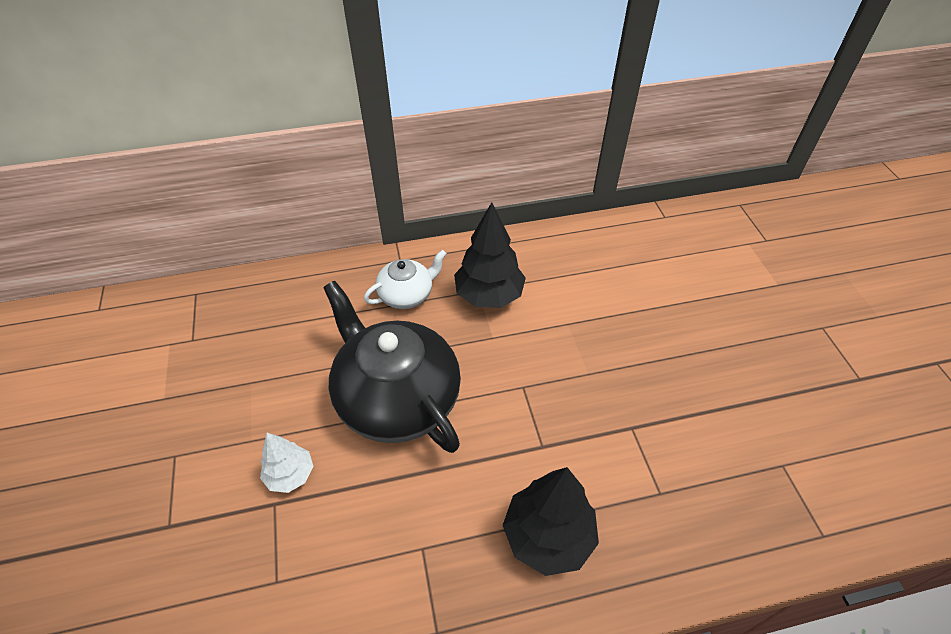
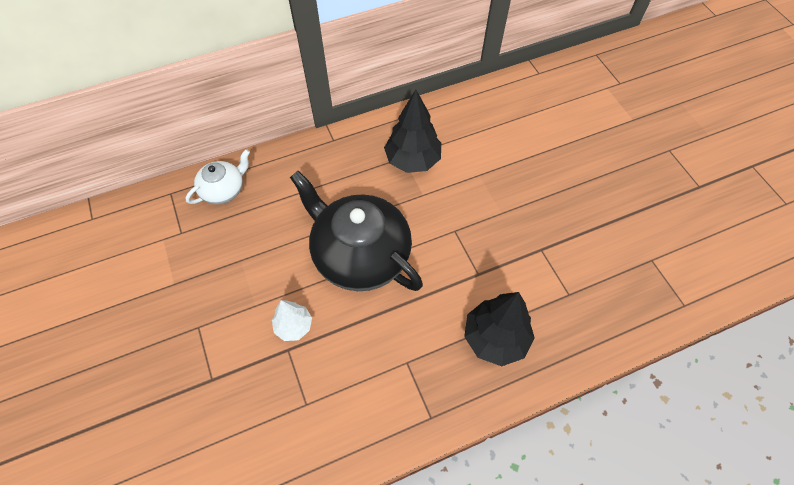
camera: 10 degrees left, 10 degrees up
(407, 294) = (346, 169): white teapot -> white teapot (224, 190)

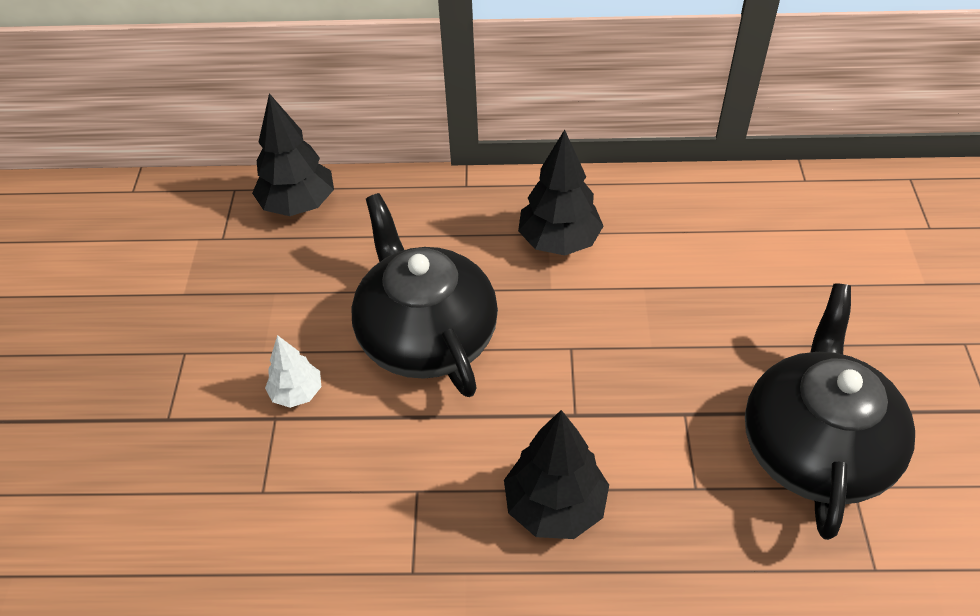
camera: 25 degrees right, 10 degrees down
(224, 190) = (298, 204): white teapot -> black tree
(621, 243) = (815, 447): none -> black teapot

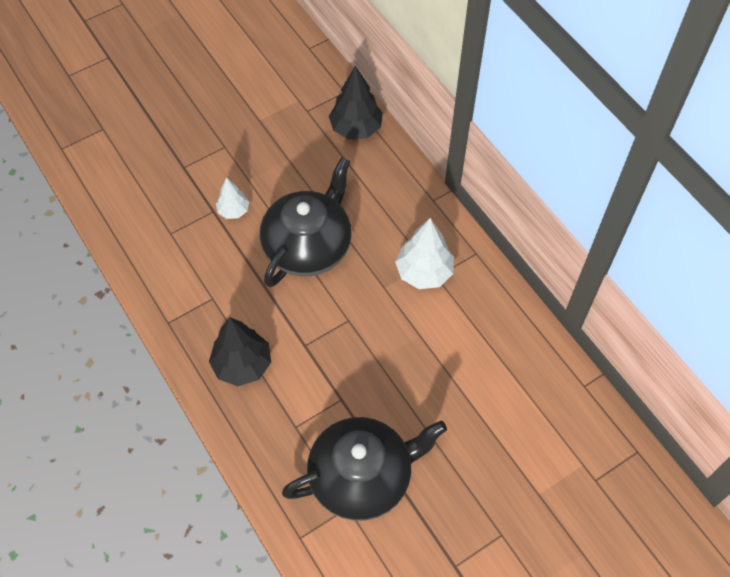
camera: 55 degrees right, 10 degrees up
(559, 241) = (424, 272): black tree -> white tree

